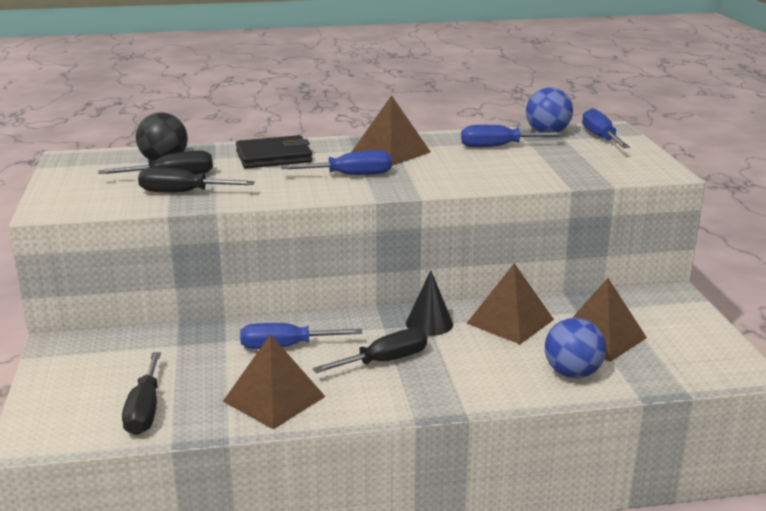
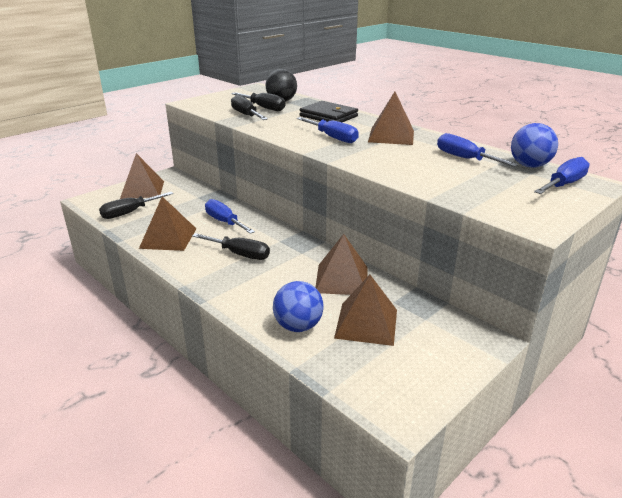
camera: 55 degrees right, 5 degrees up
(77, 381) = (142, 190): none -> brown pyramid
(429, 323) = (302, 253): black cone -> none

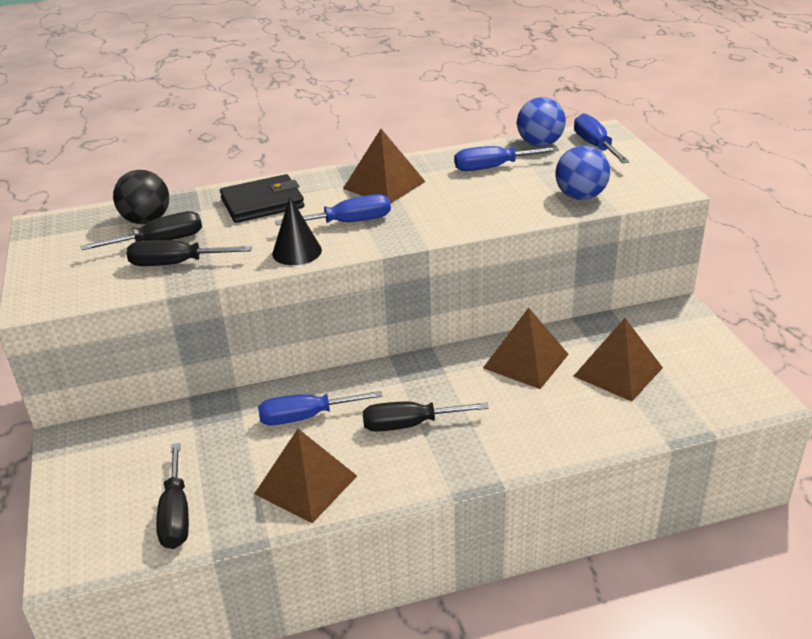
camera: 60 degrees left, 5 degrees up
(142, 190) = (98, 484): brown pyramid -> none
(240, 254) = (409, 425): black screwdriver -> black screwdriver turned 150 degrees counterclockwise
(285, 134) = (297, 252): none -> black cone
(298, 326) = (597, 420): blue ball -> blue ball (580, 196)

